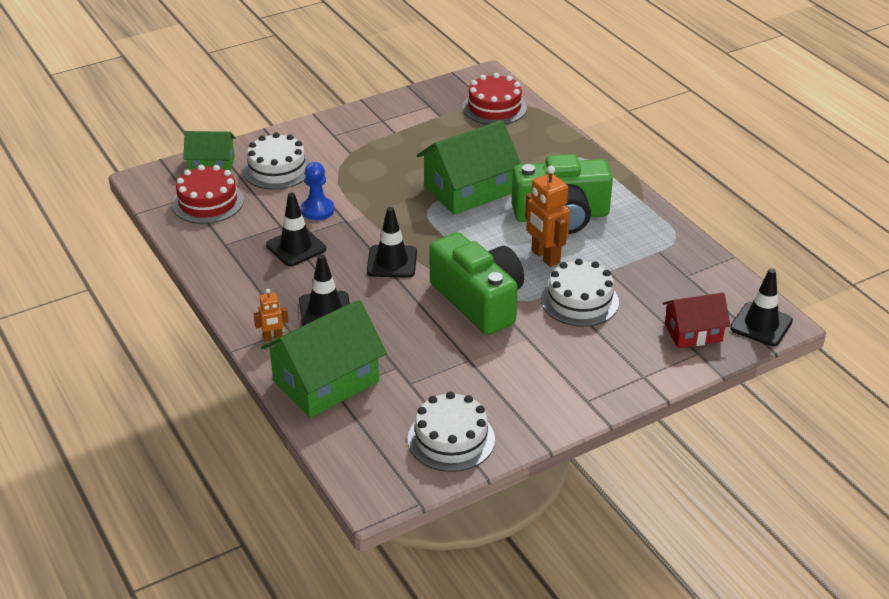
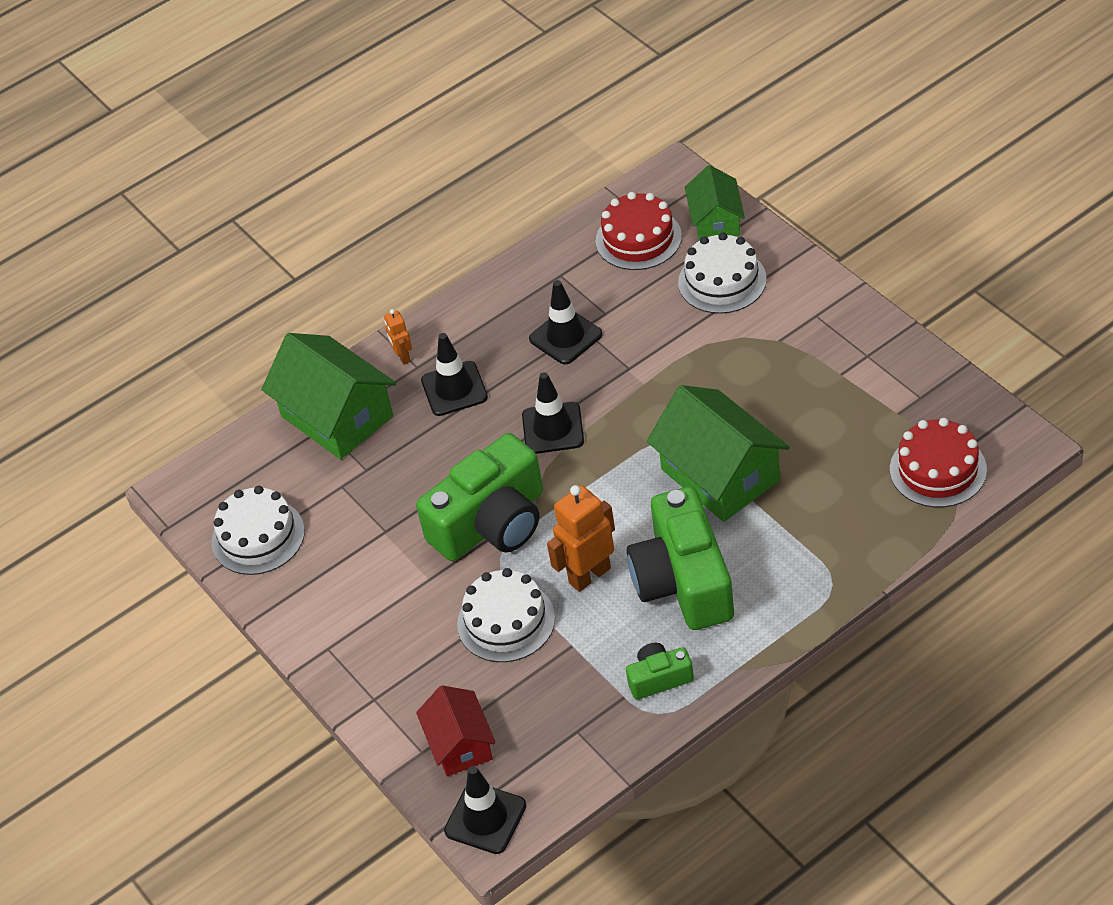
camera: 90 degrees right, 10 degrees up
(317, 210) = (643, 338): blue pawn -> none
(646, 234) = (659, 678): none -> green camera

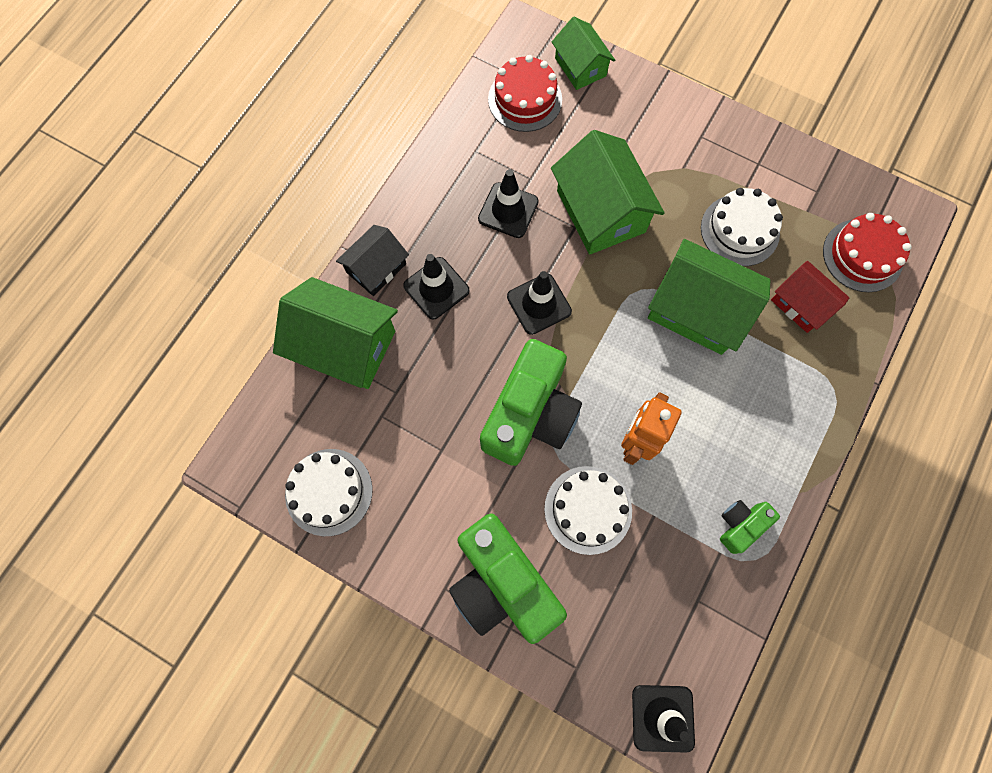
camera: 30 degrees left, 25 degrees up
(403, 357) = (376, 268): orange robot -> black house
(460, 744) = (606, 649): red house -> red house (801, 304)
(664, 360) = (600, 211): none -> green house
(683, 581) = (715, 422): green camera -> green camera (502, 583)
(722, 281) = (612, 123): white cake -> white cake (740, 230)

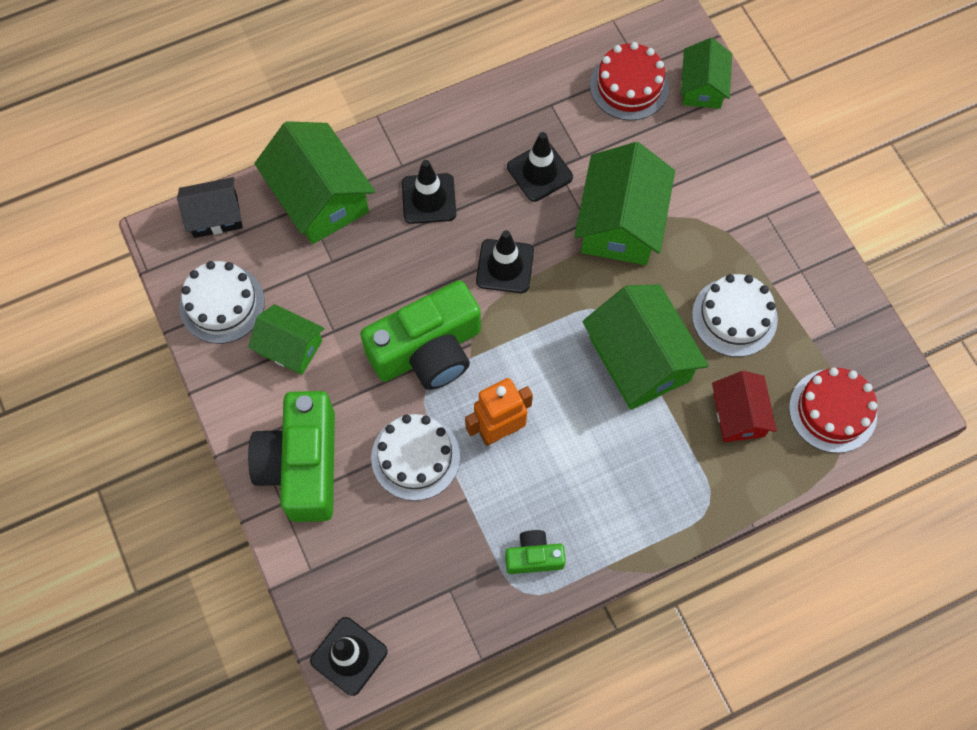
camera: 35 degrees right, 5 degrees down
(376, 268) = (392, 151): black house -> black house (215, 216)
(415, 489) = (290, 347): none -> green house

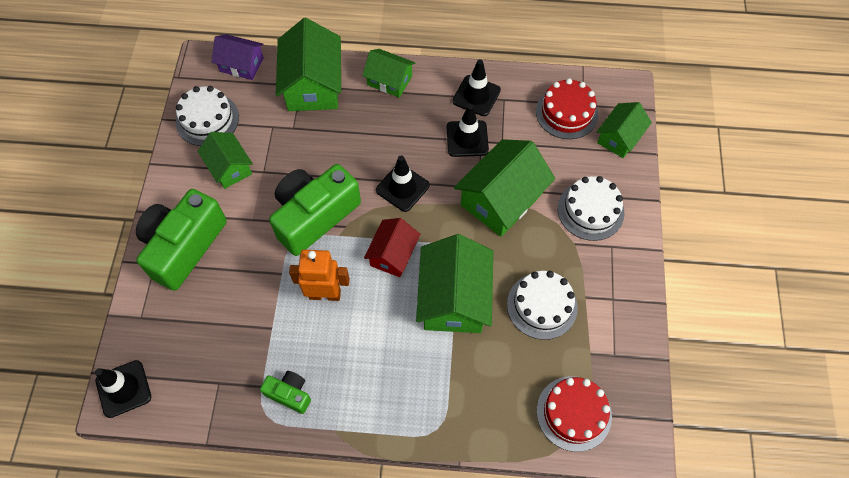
camera: 30 degrees right, 5 degrees down
(215, 216) = (241, 65): black house -> purple house
(406, 147) = (389, 80): none -> green house
(415, 457) = (258, 281): white cake -> white cake (590, 210)
(428, 350) = (314, 215): green camera -> green camera turned 135 degrees clockwise
(429, 199) = (381, 120): black traffic cone -> black traffic cone (476, 96)
(739, 415) = (500, 377): red house -> red house (393, 254)

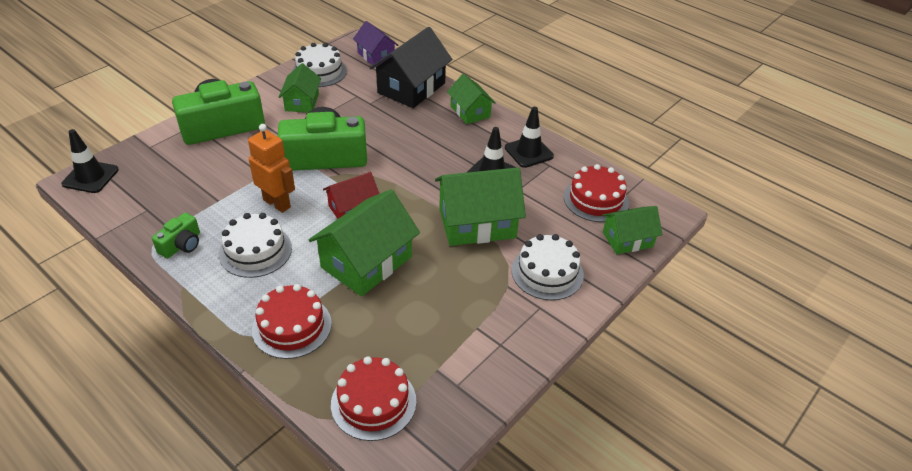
camera: 35 degrees right, 20 degrees down
(289, 394) = (181, 245): green camera -> green camera turned 60 degrees clockwise
(313, 85) = (411, 88): green house -> black house
(402, 188) = (407, 175): black traffic cone -> none
(456, 398) = (292, 326): none -> red cake
(542, 305) = (432, 310): white cake -> white cake (255, 251)

